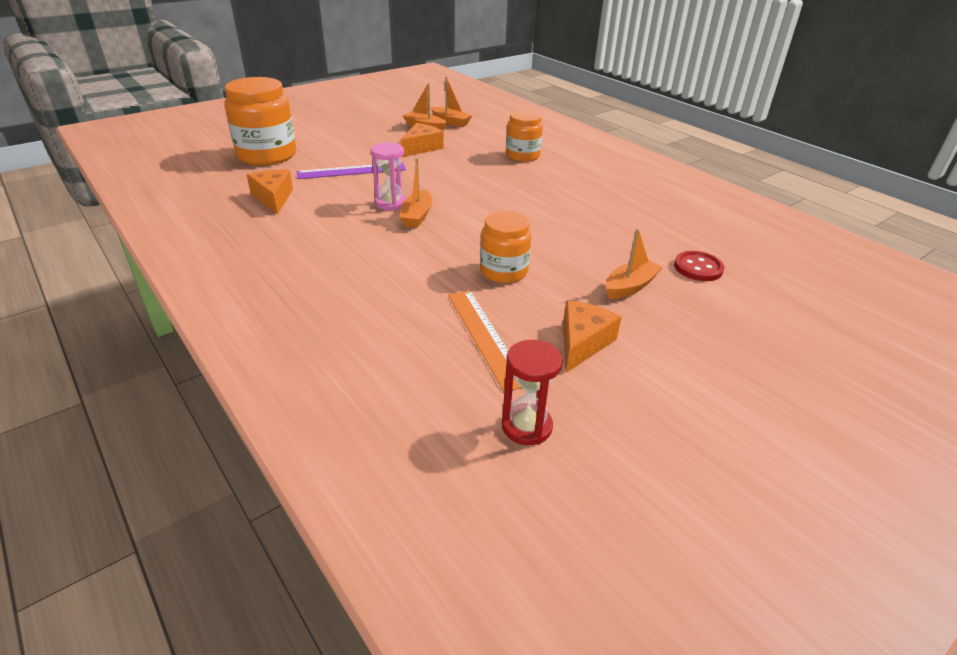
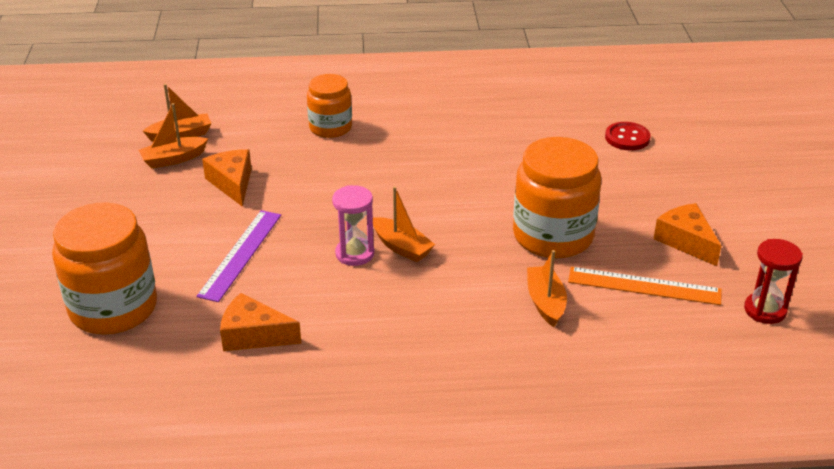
camera: 55 degrees left, 0 degrees up
(504, 271) = (553, 236): orange jar -> orange jar, size x1.64
(630, 287) = (628, 183): orange boat -> orange boat (545, 302)

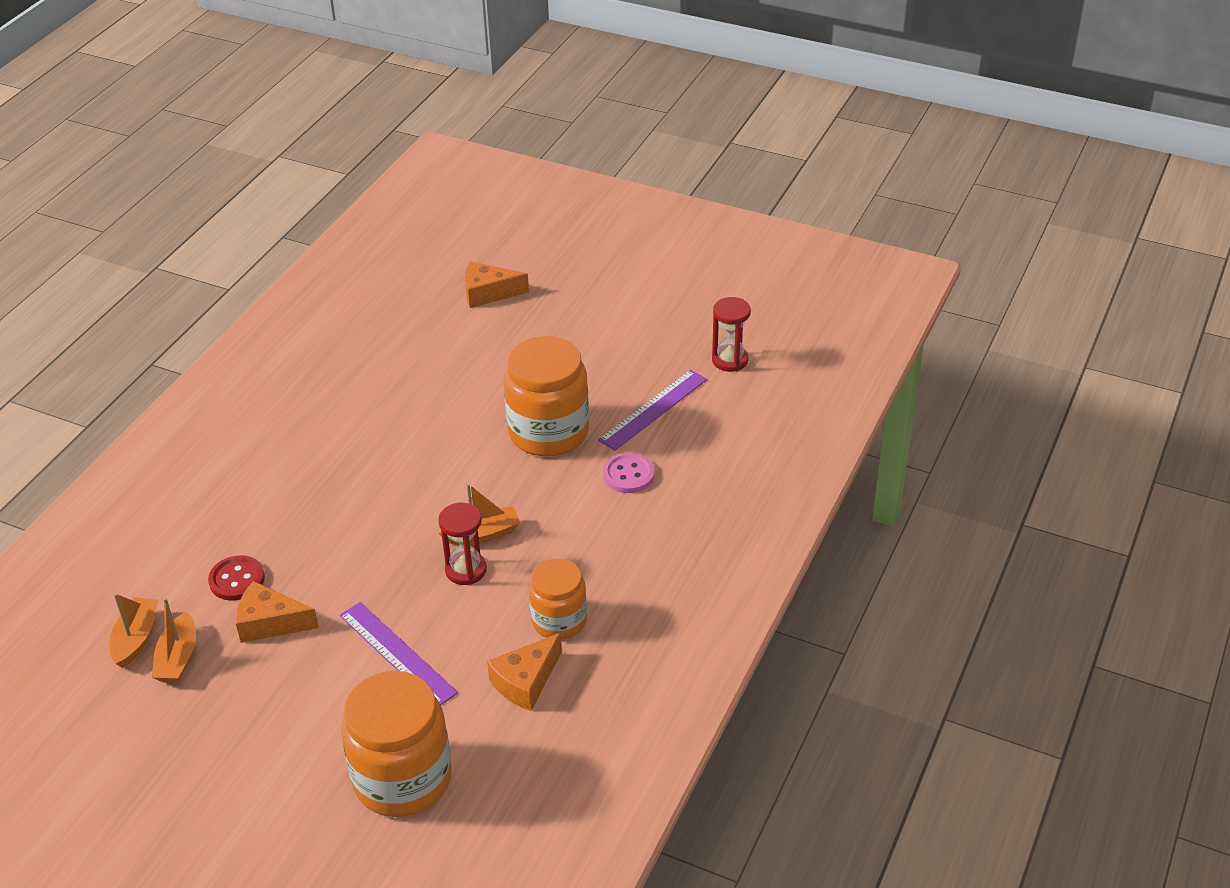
camera: 60 degrees left, 5 degrees up
(330, 127) = (241, 512): orange jar -> orange jar (559, 620)
(355, 254) = (466, 570): pink hourglass -> red hourglass
(545, 302) = (628, 475): orange boat -> pink button
(627, 138) = (453, 323): red button -> red button (237, 580)
(644, 286) = (653, 410): orange ruler -> purple ruler
(686, 241) = (619, 359): orange cheese -> orange cheese (488, 293)

